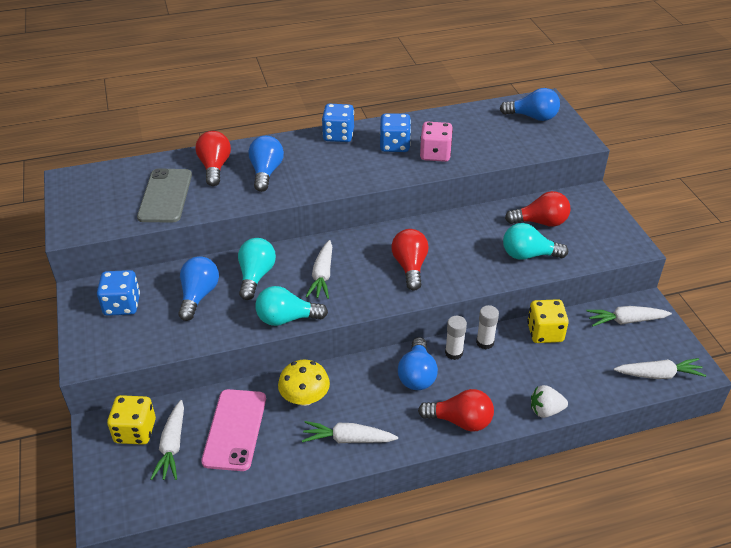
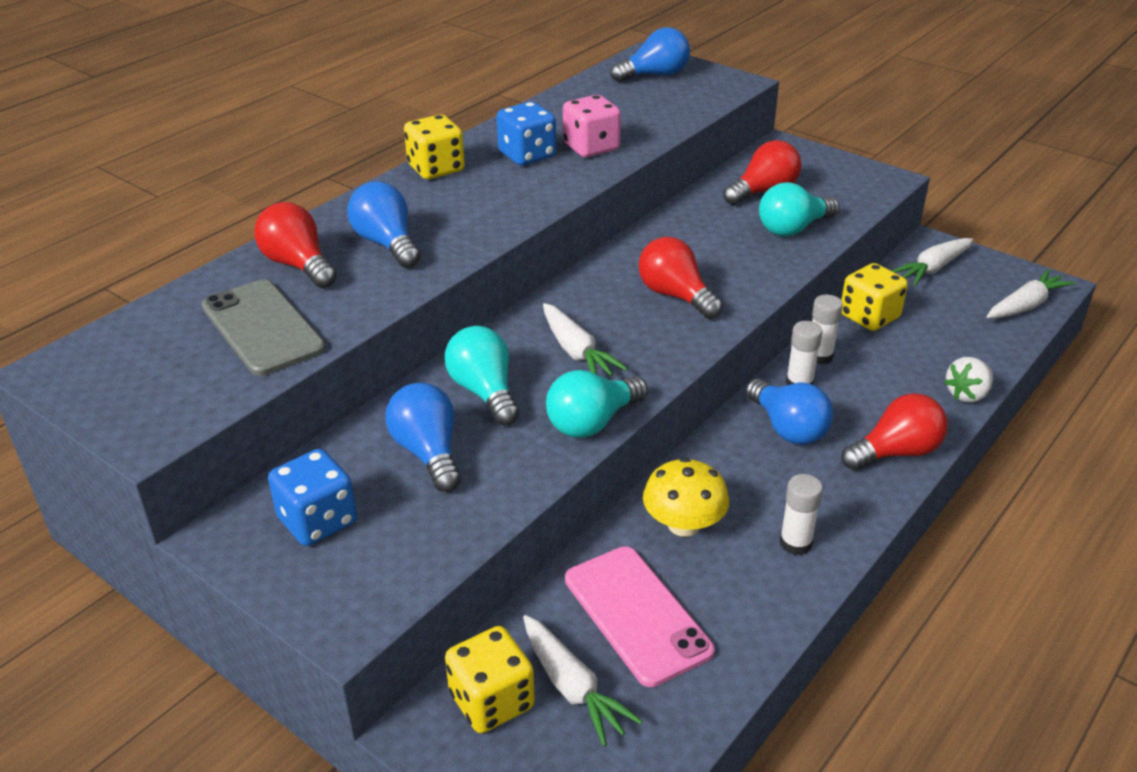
camera: 35 degrees left, 5 degrees down
(338, 135) = (436, 169): blue dice -> yellow dice
(348, 439) = (795, 543): white carrot -> white glue stick

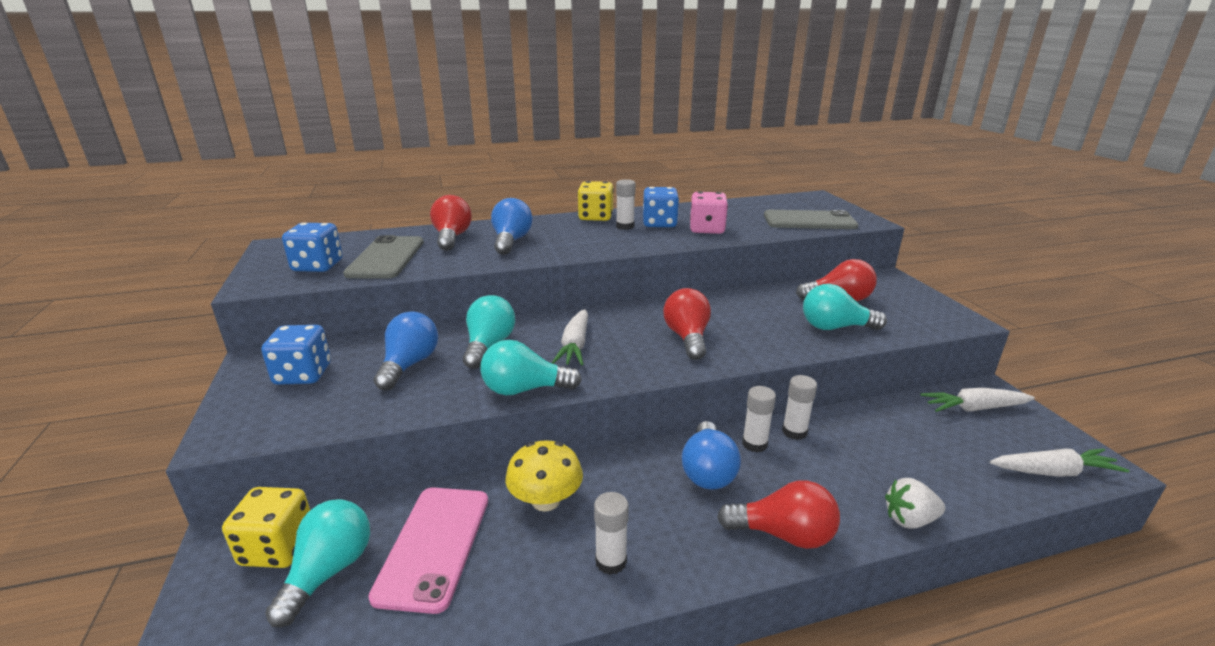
camera: 35 degrees right, 10 degrees down
(187, 375) = (318, 266): none -> blue dice
(493, 173) = (625, 226): none -> white glue stick
(572, 688) = (329, 571): white carrot -> turquoise light bulb
(655, 75) = (807, 206): blue light bulb -> none
(681, 99) = (809, 221): none -> grey phone
(869, 317) = (872, 421): yellow dice -> none

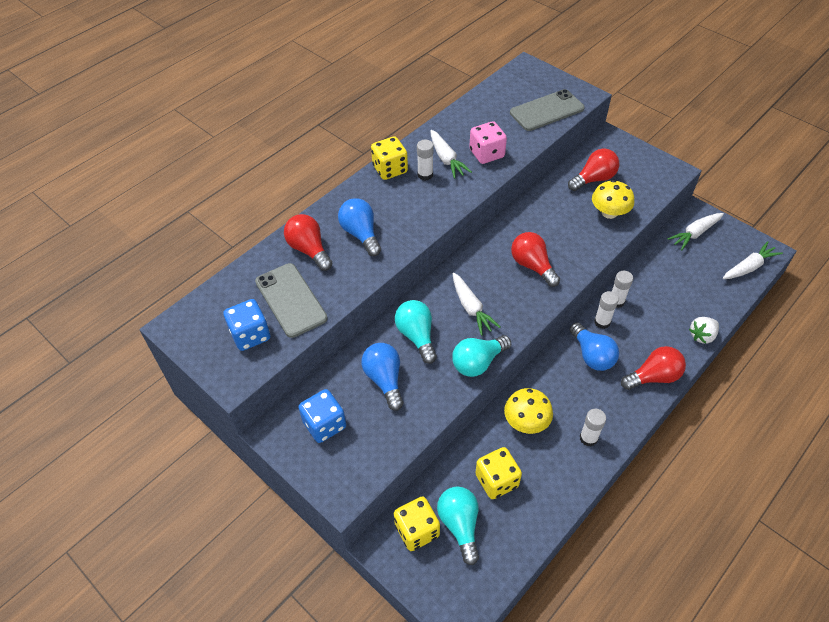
camera: 30 degrees left, 25 degrees up
(434, 546) = (496, 480): pink phone -> yellow dice
(659, 223) = (446, 159): blue dice -> white carrot
(835, 327) = (609, 213): turquoise light bulb -> yellow mushroom

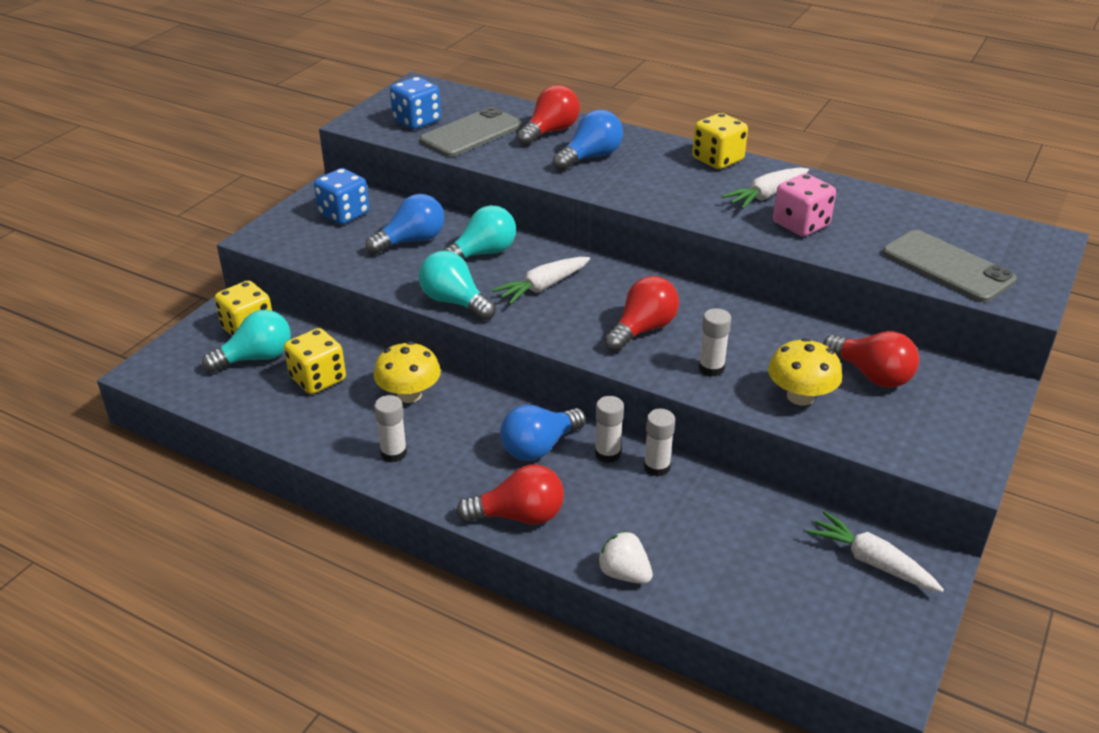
camera: 75 degrees right, 15 degrees down
(425, 175) = (723, 184): white glue stick -> white glue stick (711, 368)
(653, 377) = (519, 516): red light bulb -> red light bulb turned 60 degrees counterclockwise
(749, 267) = (826, 643): white carrot -> none

